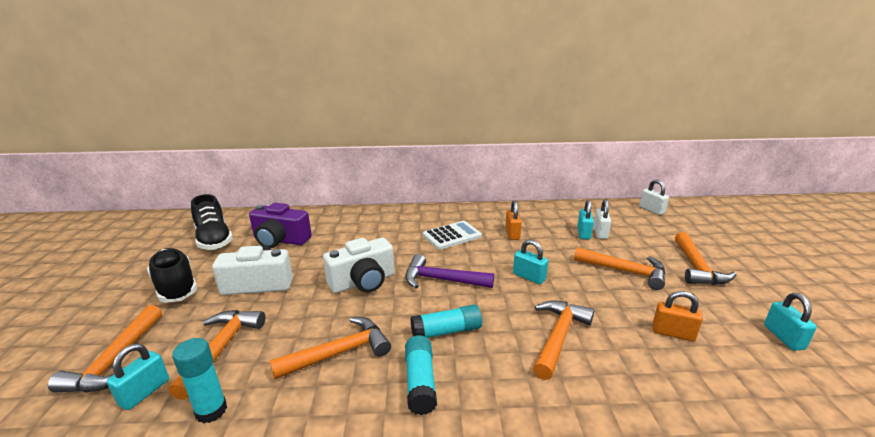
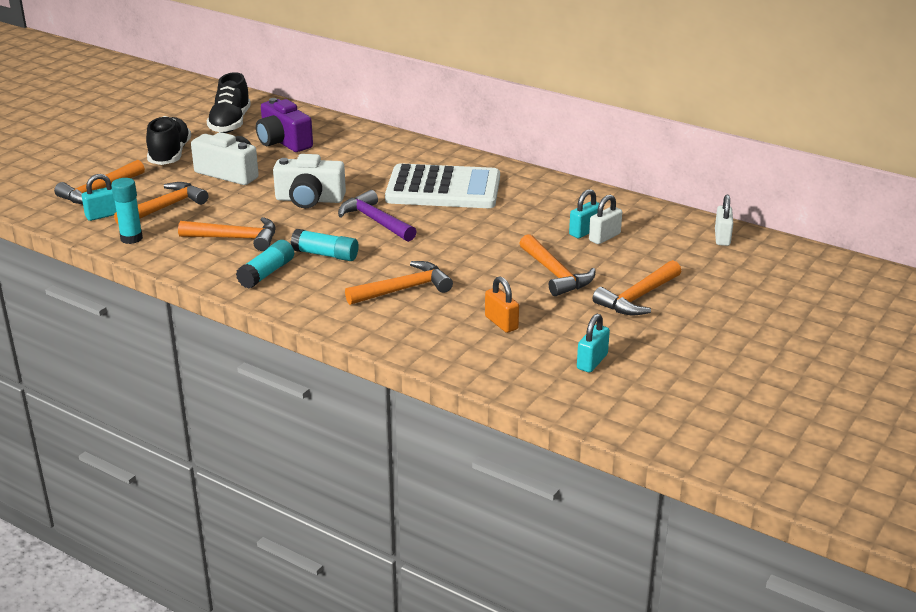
camera: 35 degrees right, 5 degrees up
(452, 236) = (443, 189): white calculator -> white calculator, size x1.77
(512, 234) = (507, 207): orange padlock -> none
(529, 277) = (455, 245): turquoise padlock -> none

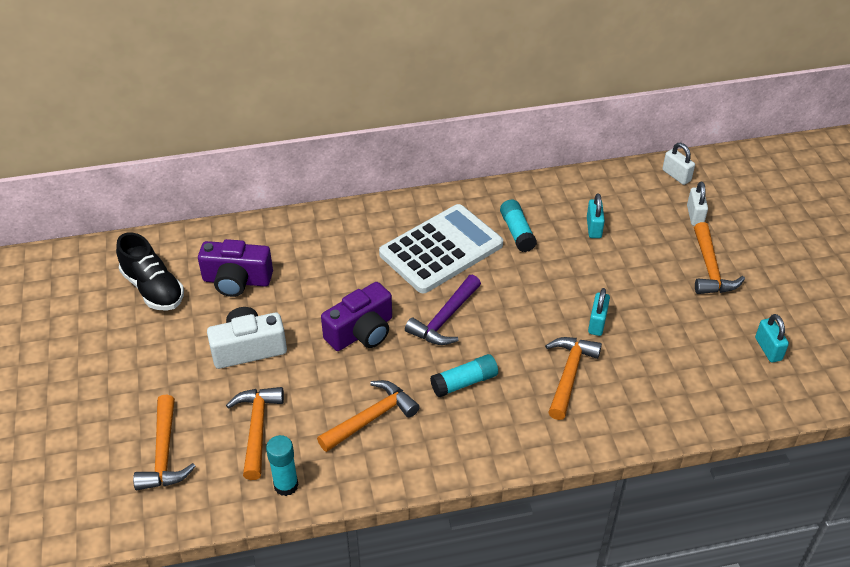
camera: 45 degrees left, 15 degrees up
(103, 215) = (216, 478): turquoise padlock -> turquoise padlock (597, 323)
(170, 155) = (158, 364): black shoe -> none
(267, 273) = (453, 436): turquoise glue stick -> turquoise glue stick (517, 232)
(309, 200) = (361, 332): white camera -> purple camera
(375, 221) = (444, 319): purple hammer -> purple hammer turned 60 degrees counterclockwise
(501, 323) = (672, 357): orange padlock -> none
(555, 274) = (636, 284): orange hammer -> none
(604, 237) = (613, 225): white padlock -> white padlock (695, 215)

